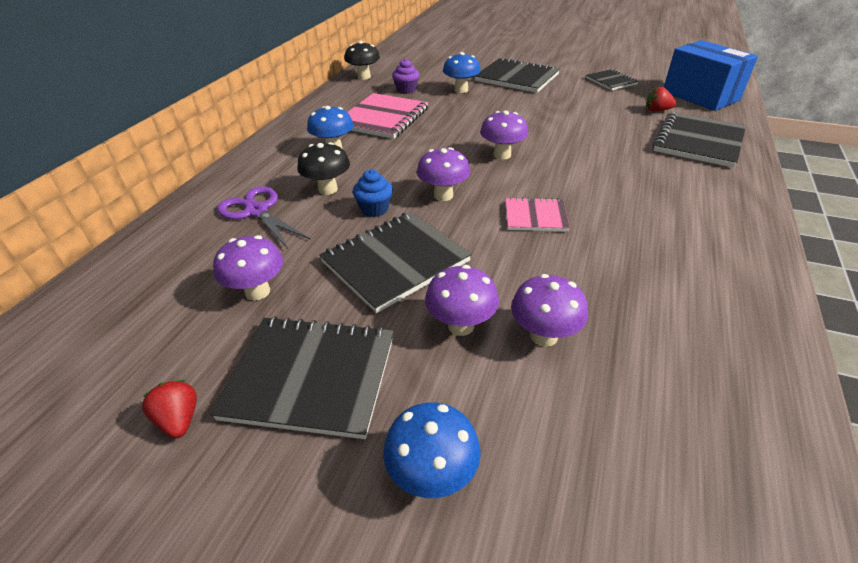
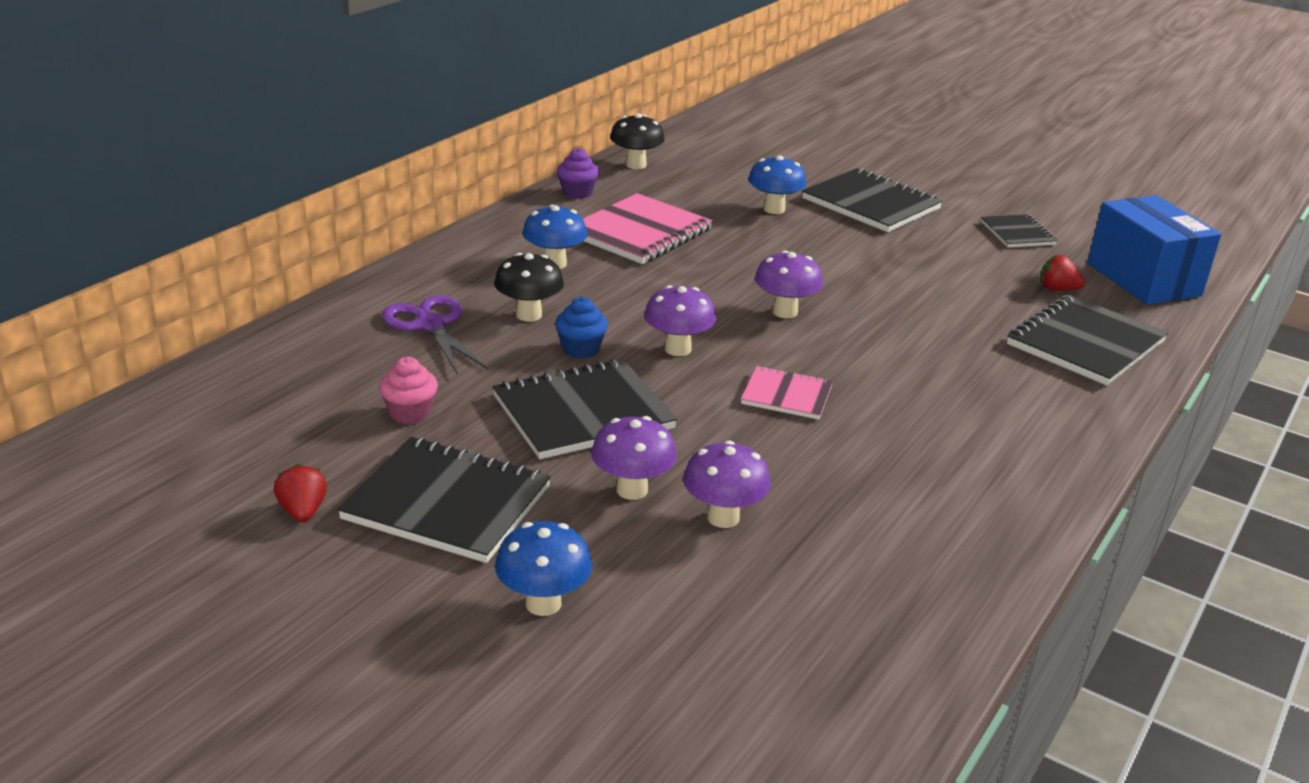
camera: 10 degrees right, 10 degrees down
(257, 291) = (410, 413): purple mushroom -> pink cupcake
(406, 90) = (691, 196): purple cupcake -> purple cupcake (577, 193)

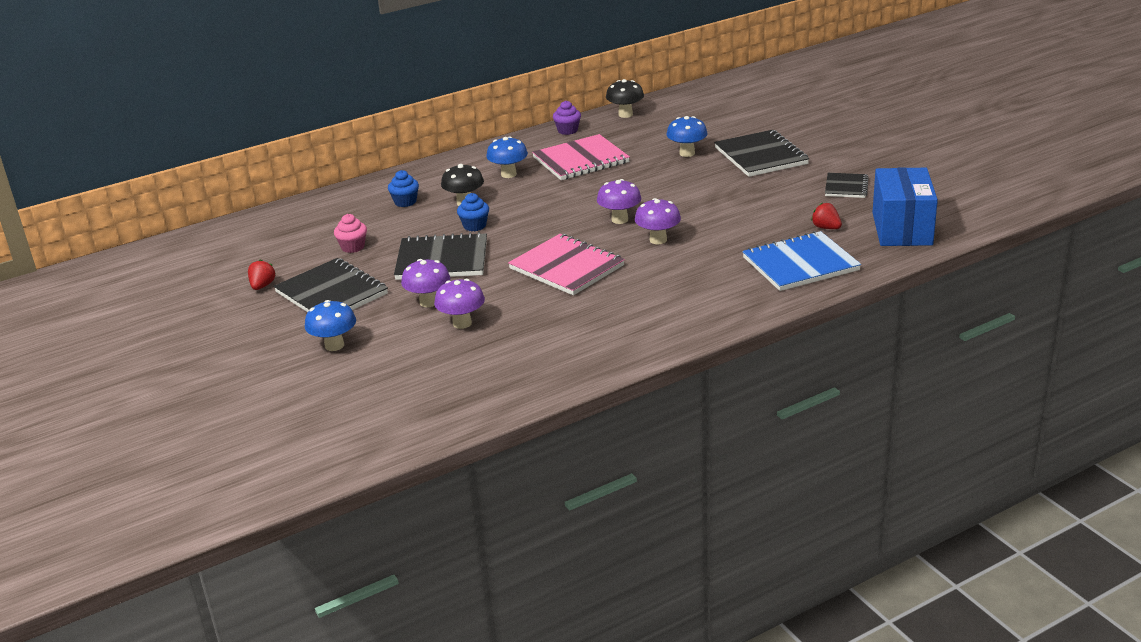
camera: 30 degrees right, 0 degrees up
(430, 325) = (405, 202): purple scissors -> blue cupcake
(677, 349) = (530, 233): purple mushroom -> purple mushroom (658, 240)
(786, 395) = (566, 267): pink notebook -> pink notebook, size x1.77
(1085, 343) = (800, 264): black notebook -> blue notebook

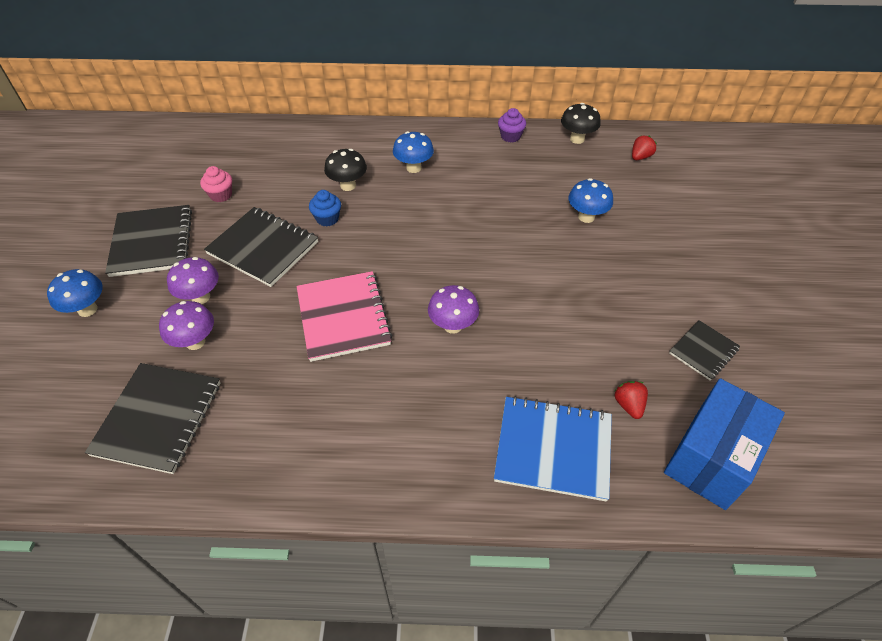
camera: 30 degrees right, 20 degrees up
(262, 286) = (121, 206): red strawberry -> red strawberry (640, 157)
(405, 202) = (308, 161): blue cupcake -> none
(581, 160) = (486, 179): pink notebook -> none
(619, 220) = (446, 277): purple mushroom -> none
(760, 156) = (653, 256): black notebook -> black notebook (158, 418)

